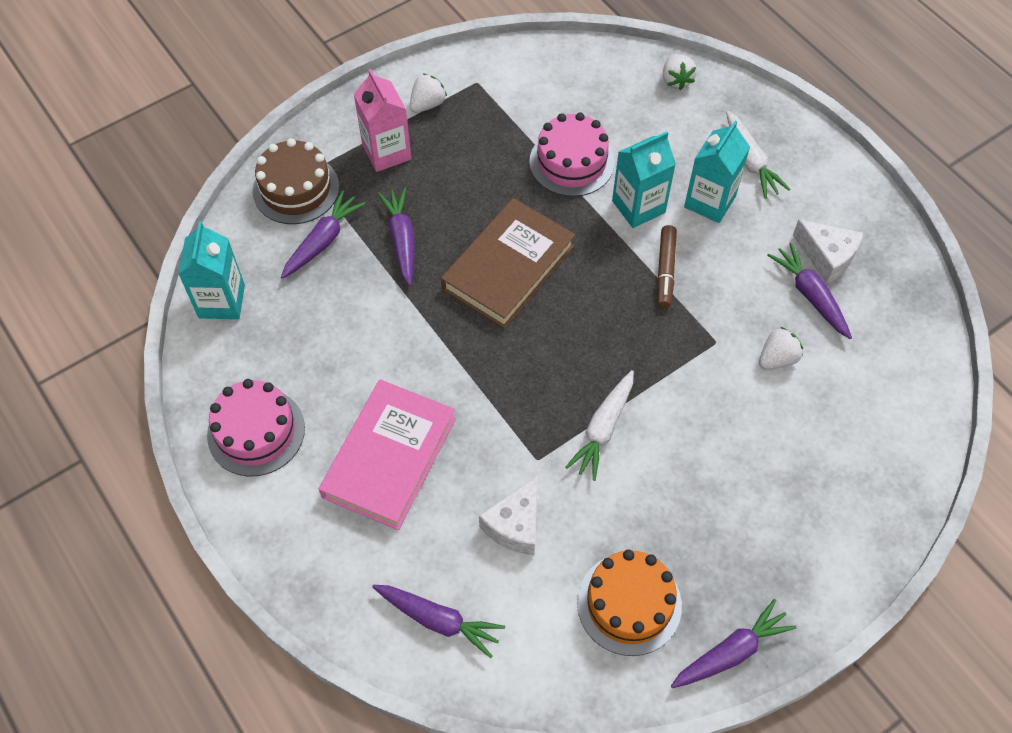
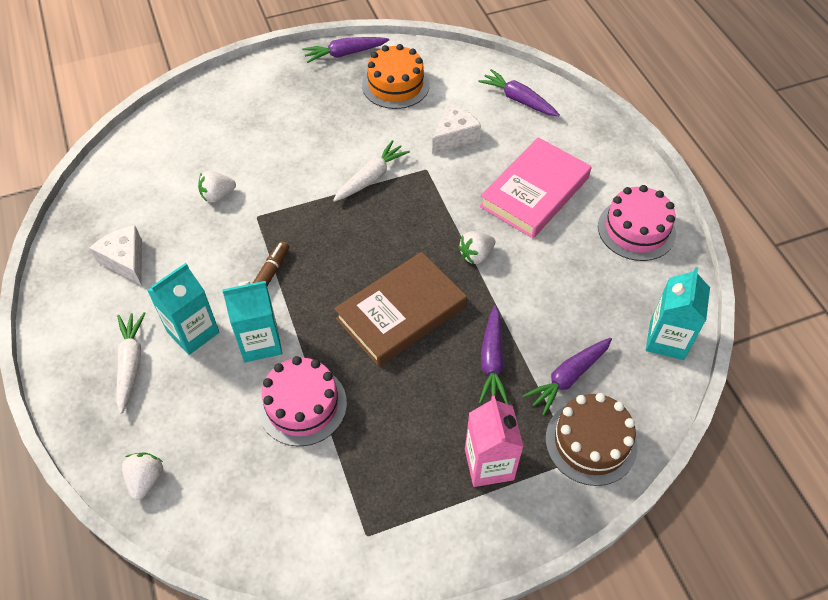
camera: 165 degrees left, 5 degrees down
(427, 104) = (431, 518): white strawberry -> white strawberry (476, 255)
(810, 295) = (161, 234): purple carrot -> none

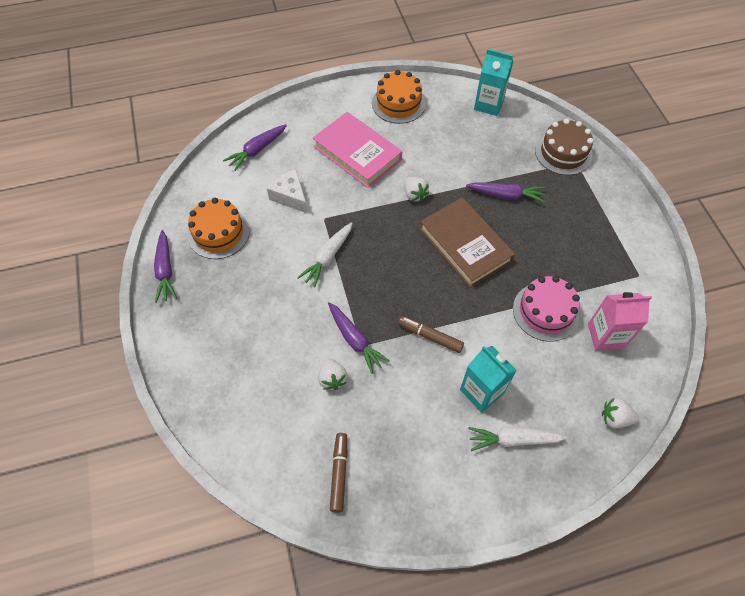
camera: 85 degrees left, 5 degrees up
(114, 210) = (339, 473): none -> brown marker
(125, 260) = (403, 456): white cheese -> none
(260, 342) = (491, 340): turquoise carton -> none
(371, 178) = (328, 257): white carrot -> white carrot turned 105 degrees counterclockwise
(489, 464) = (582, 205): pink carton -> pink carton (606, 336)
(568, 377) = (517, 157): purple carrot -> purple carrot (355, 340)
(636, 230) = (398, 103): pink cake -> orange cake

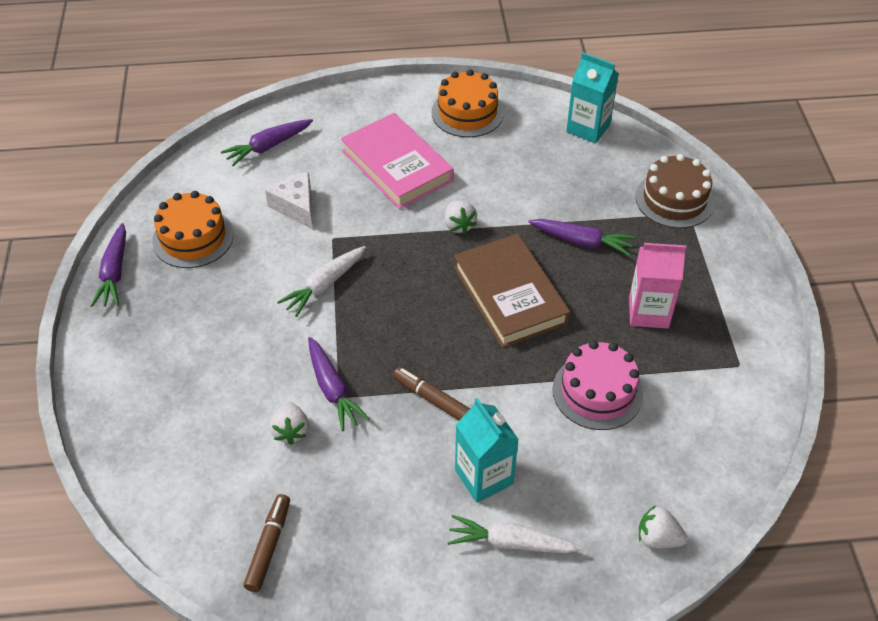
camera: 10 degrees right, 10 degrees down
(606, 336) = (672, 434): pink carton -> pink carton (648, 312)

